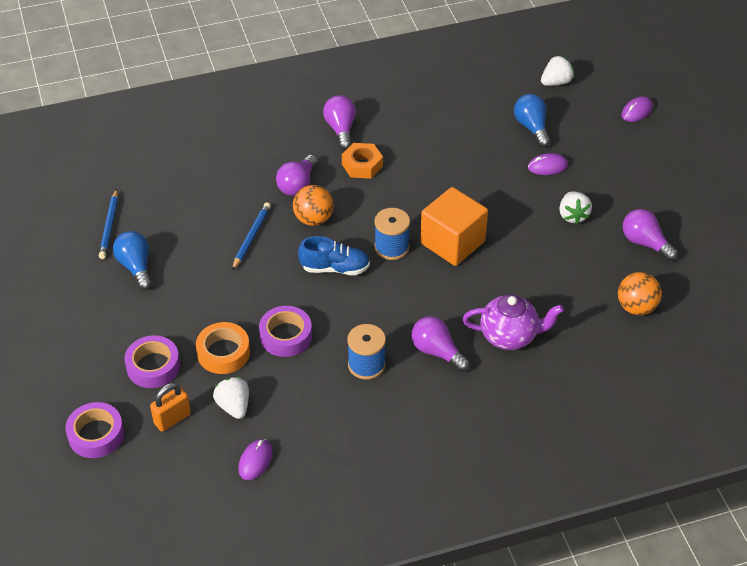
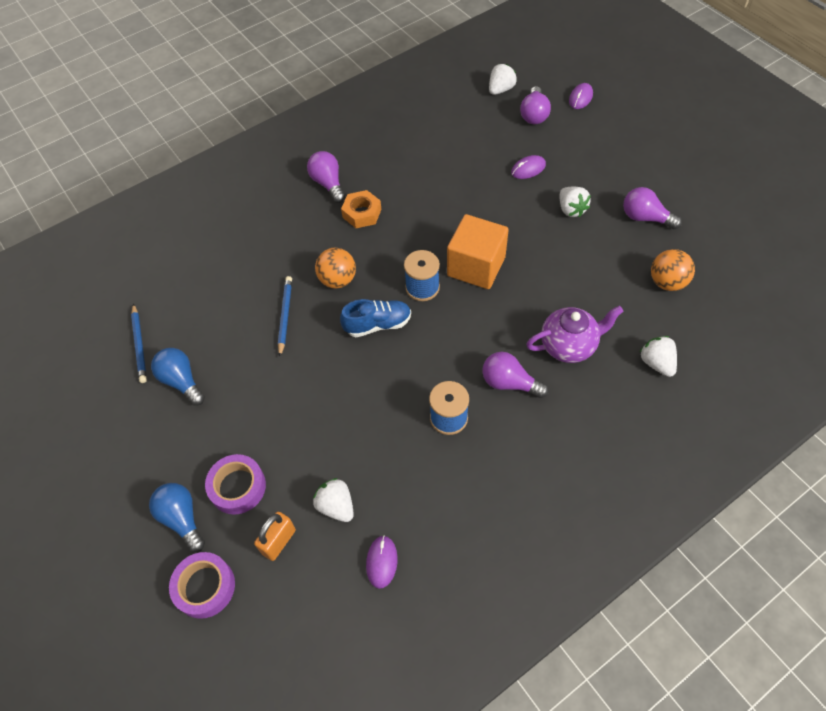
camera: 15 degrees left, 10 degrees up
(223, 353) = (304, 449): orange tape -> none
(286, 336) = (358, 411): purple tape -> none
(298, 185) = (309, 249): purple light bulb -> purple light bulb (534, 114)
(532, 127) = (498, 136): blue light bulb -> blue light bulb (182, 519)
(588, 374) = (656, 363): none -> white strawberry

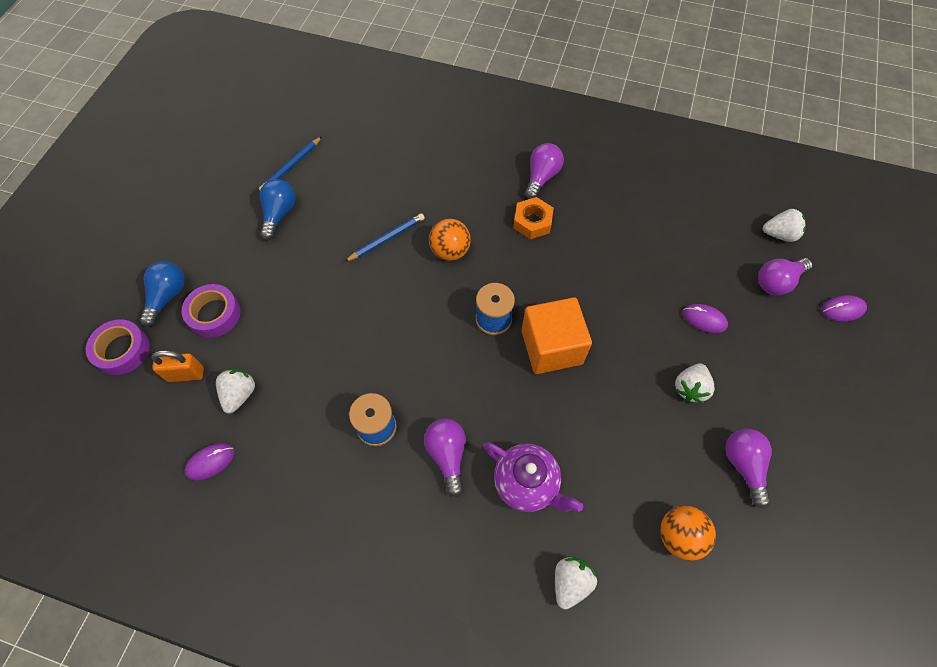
camera: 50 degrees right, 5 degrees up
(378, 324) = (429, 310): blue shoe -> none

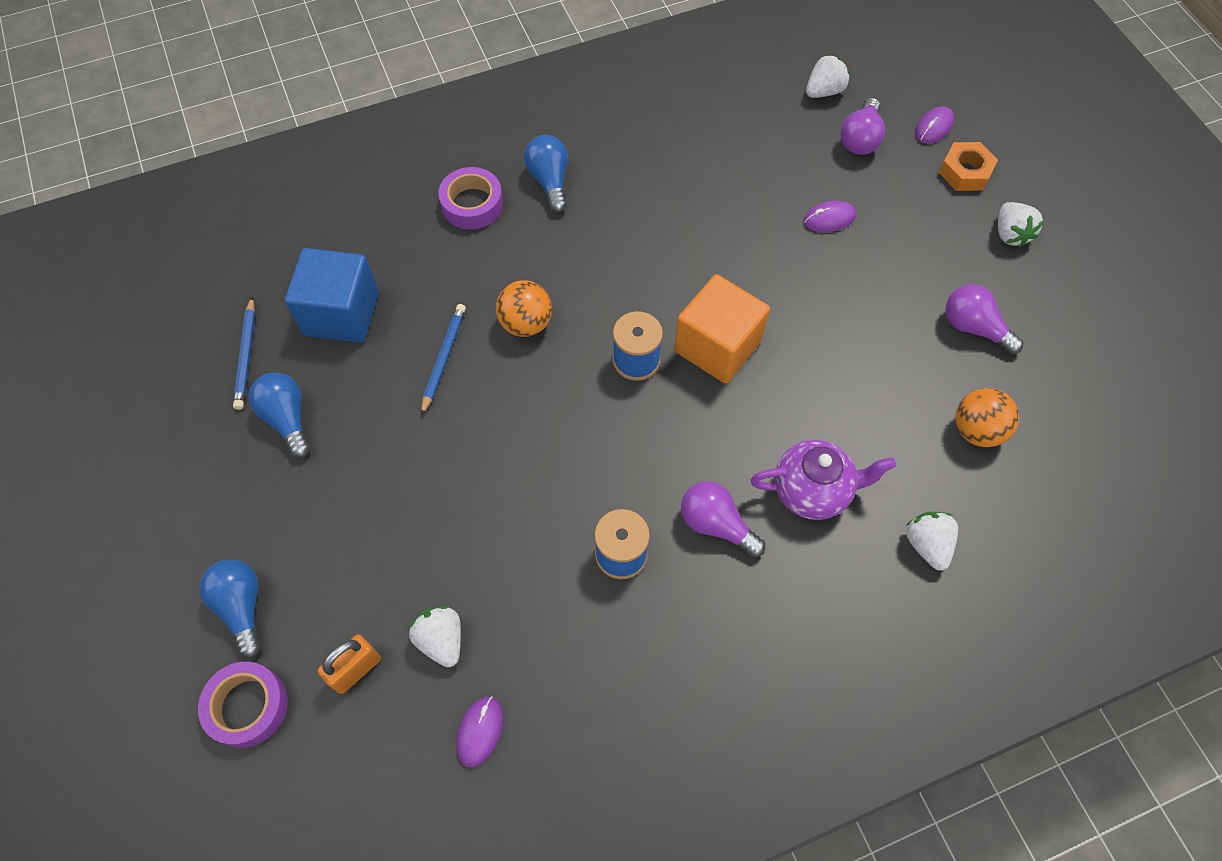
camera: 40 degrees left, 0 degrees up
(214, 314) = (322, 582): purple tape -> purple tape (472, 204)
(358, 176) = (341, 313): none -> blue cube
(532, 222) = (583, 234): orange nut -> orange nut (965, 172)
(541, 177) = (549, 181): purple light bulb -> blue light bulb
(690, 388) = (872, 292): white strawberry -> white strawberry (1010, 234)

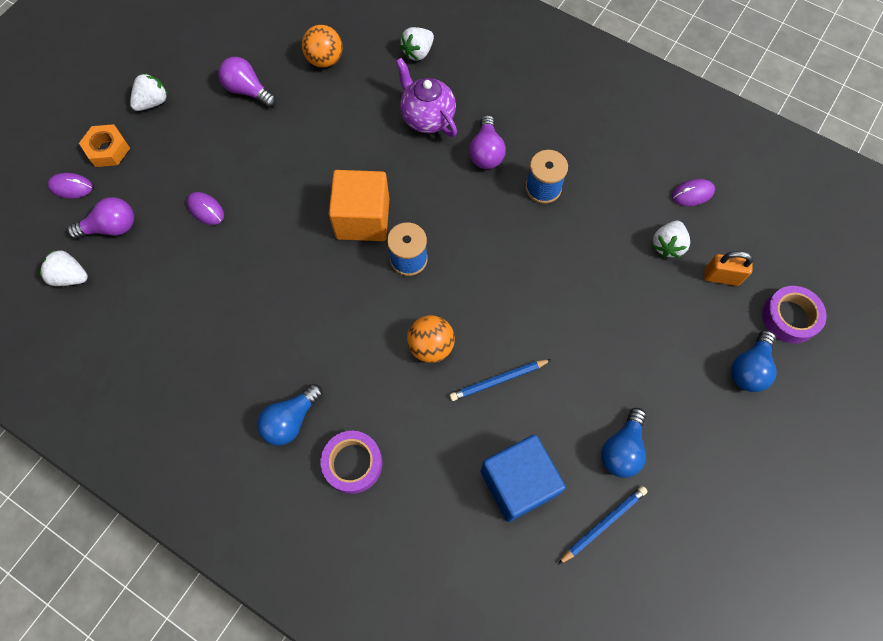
camera: 125 degrees left, 5 degrees up
(973, 328) = (248, 91): purple light bulb -> purple light bulb turned 120 degrees clockwise

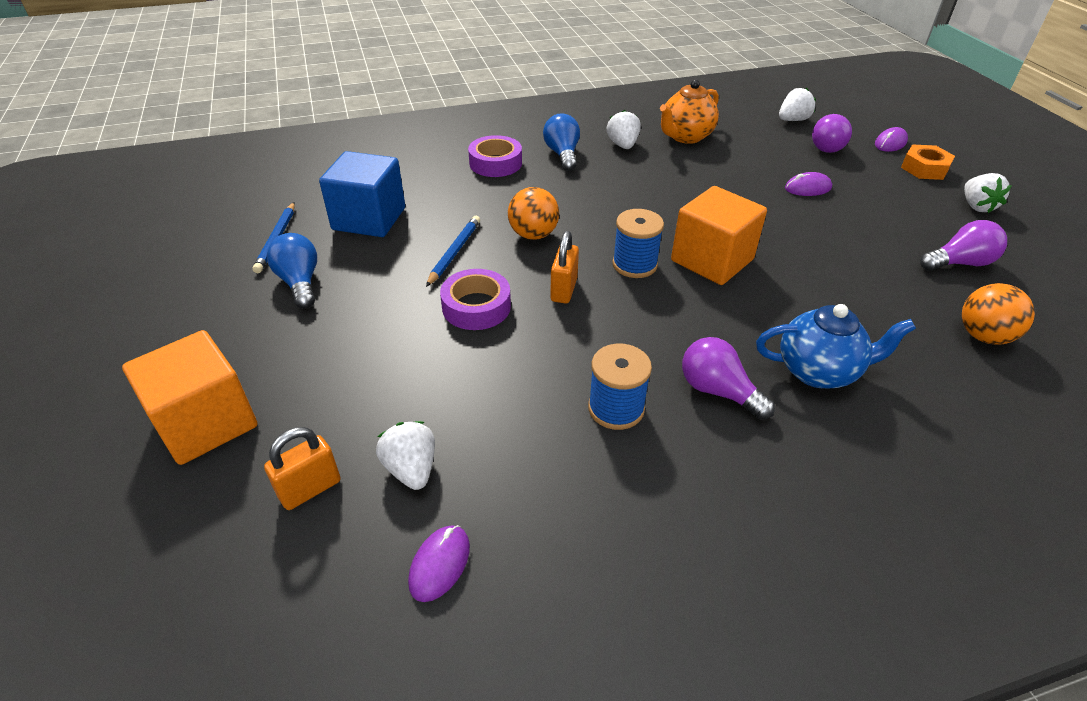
camera: 130 degrees right, 25 degrees down
(175, 343) = (685, 137): none -> orange teapot
(418, 52) = (953, 426): white strawberry -> white strawberry (623, 145)
(427, 118) = (818, 371): purple teapot -> blue teapot
(473, 281) = (563, 290): none -> orange padlock
(749, 368) = (206, 423): blue light bulb -> orange cube
(789, 317) = (179, 514): purple tape -> purple tape (476, 307)

